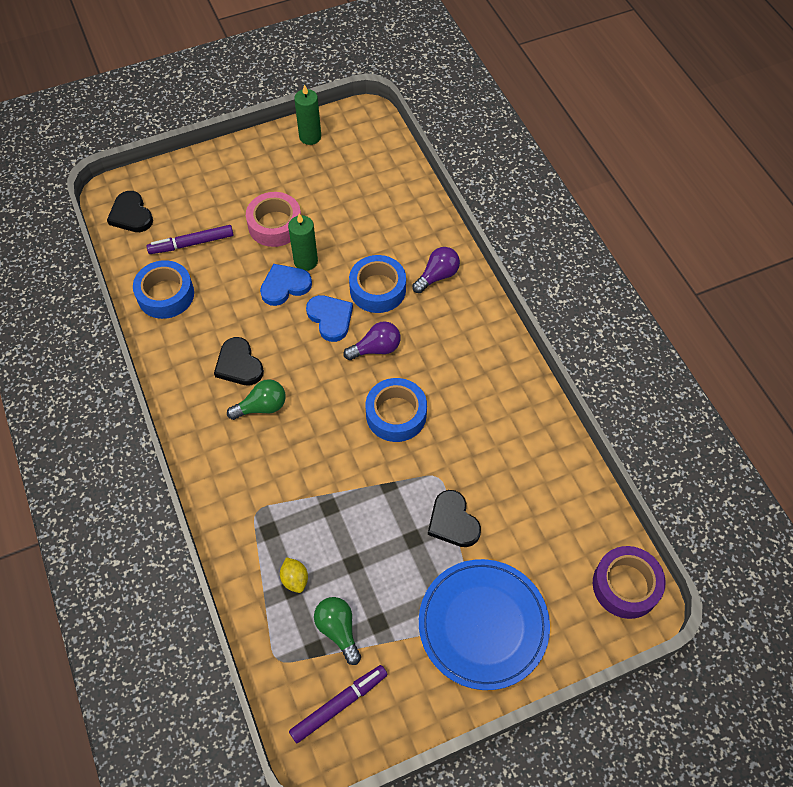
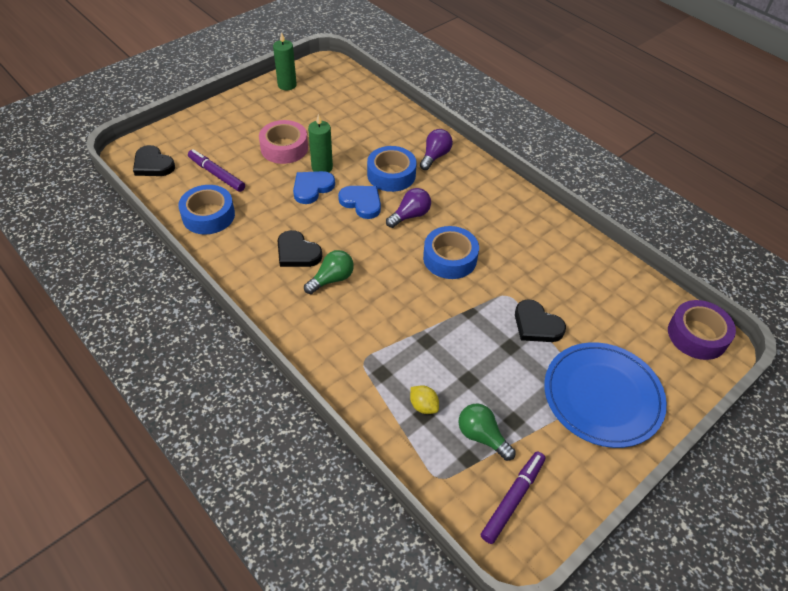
camera: 20 degrees left, 10 degrees down
(191, 244) = (216, 174): purple marker -> purple marker turned 75 degrees clockwise

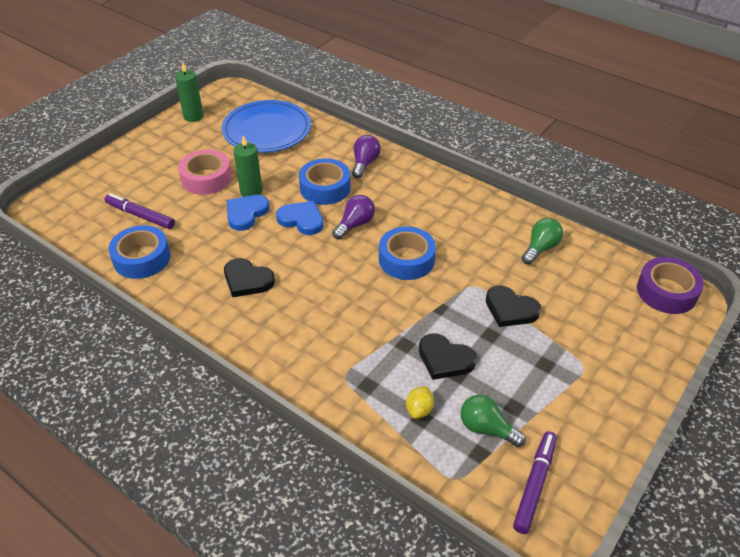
camera: 10 degrees left, 5 degrees down
(153, 164) = (67, 216): black heart -> black heart (445, 359)
(332, 279) = (290, 300): green light bulb -> green light bulb (540, 248)
(423, 406) = (419, 410): yellow lemon -> yellow lemon turned 75 degrees clockwise
(602, 396) = (594, 366): blue plate -> blue plate (267, 130)

